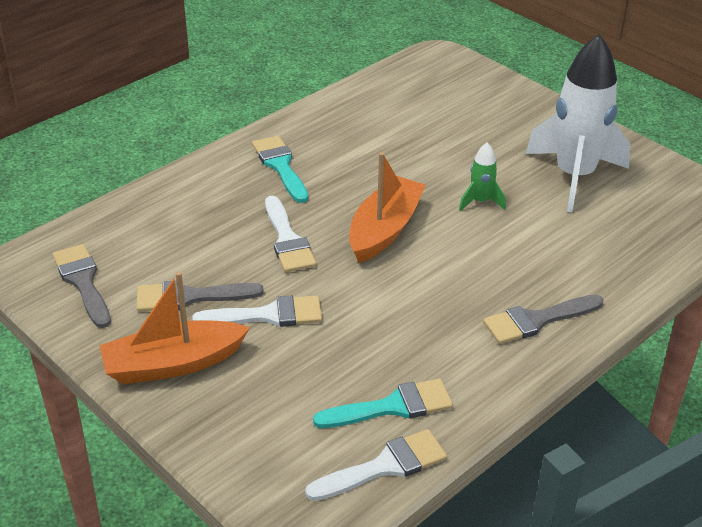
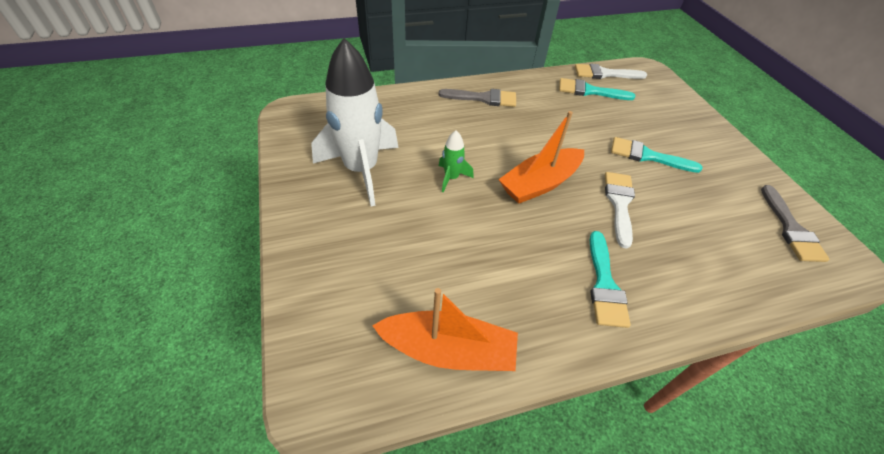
camera: 155 degrees left, 10 degrees up
(173, 364) = (713, 150): orange boat -> orange boat (448, 350)
(189, 297) = (702, 186): grey brush -> none
(268, 315) = (647, 156): white brush -> turquoise brush

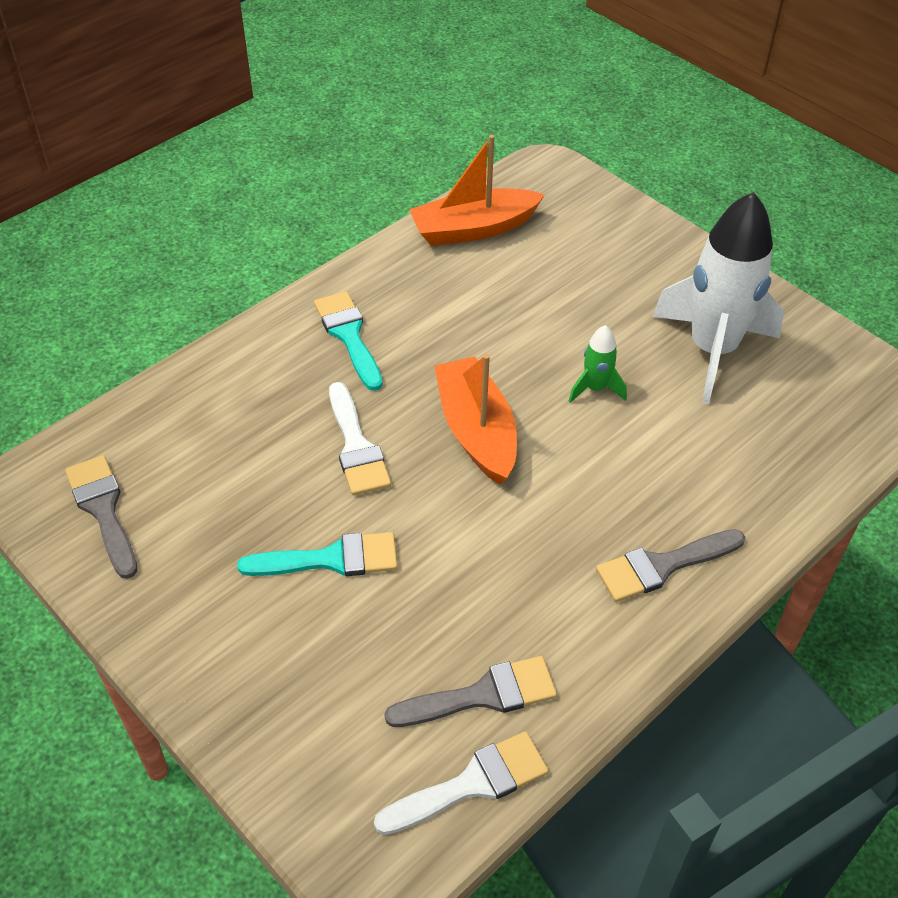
camera: 155 degrees right, 0 degrees up
(539, 183) = (476, 431): orange boat -> orange boat turned 45 degrees counterclockwise
(589, 91) = (482, 695): turquoise brush -> grey brush

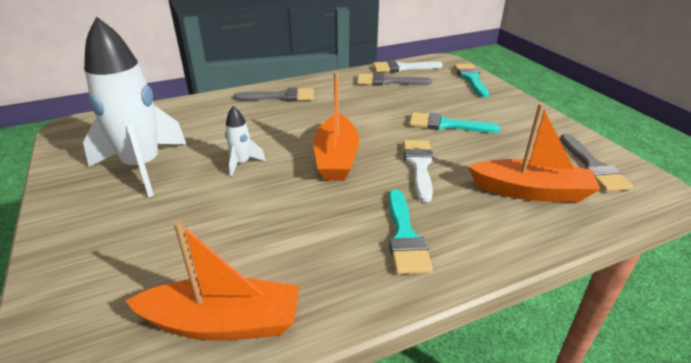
camera: 160 degrees left, 15 degrees down
(203, 436) = (531, 191): none -> orange boat
(296, 772) = (471, 78): none -> turquoise brush
(595, 388) = (242, 163): green rocket -> white rocket

